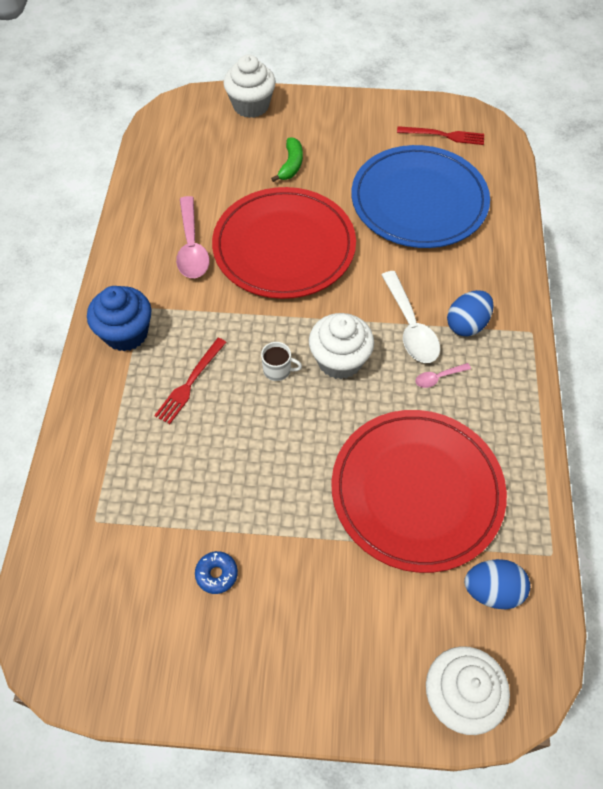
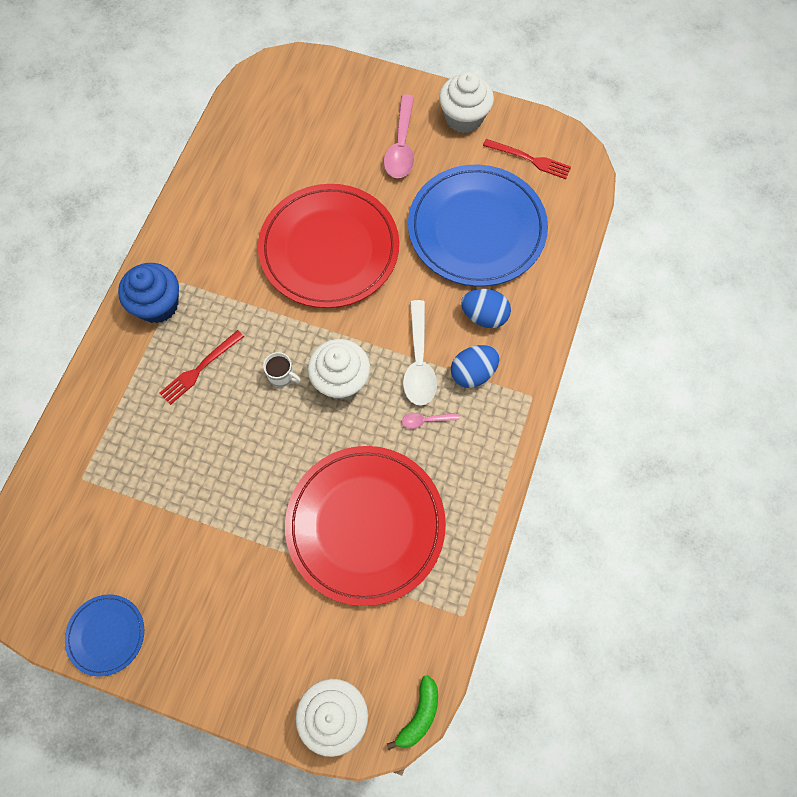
camera: 15 degrees right, 10 degrees up
(173, 680) = (106, 635): none -> blue plate
(192, 246) = (243, 228): pink spoon -> pink spoon (401, 146)
(216, 574) = (168, 554): blue donut -> none
(251, 106) = (348, 82): white cupcake -> white cupcake (464, 118)
(291, 165) = (365, 159): green banana -> green banana (419, 715)
(492, 590) = (397, 633): blue egg -> blue egg (484, 316)

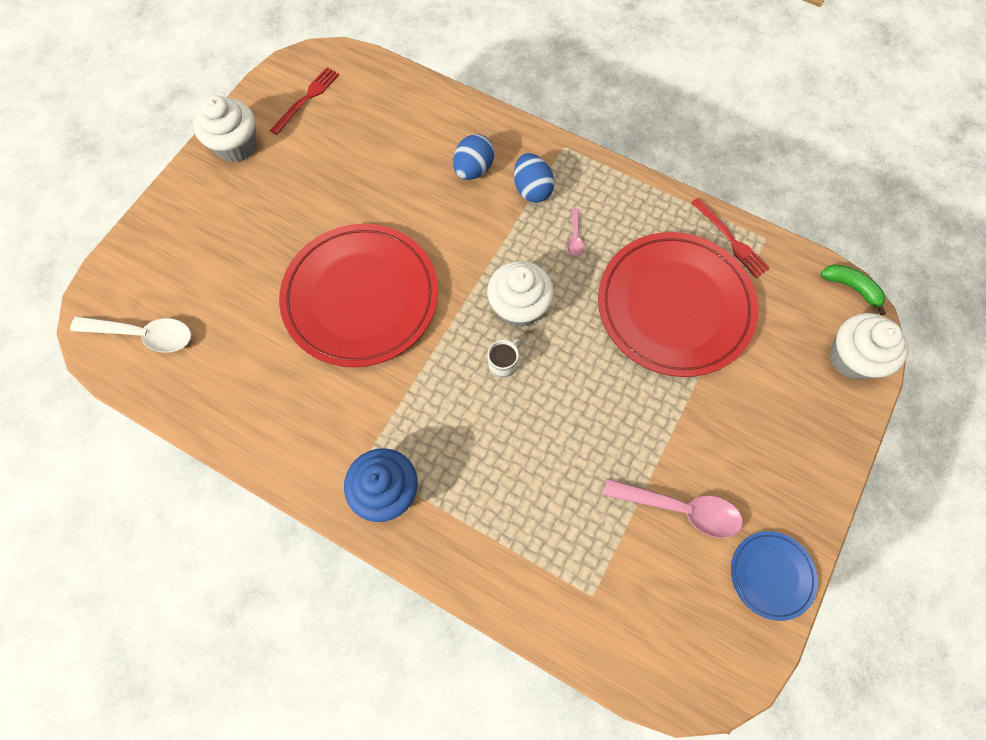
camera: 80 degrees left, 0 degrees up
(200, 368) = (478, 449): red fork -> red fork (730, 239)
(401, 146) = (251, 208): pink spoon -> pink spoon (680, 509)
(419, 362) = (511, 233): white spoon -> white spoon (143, 335)
(476, 229) = (374, 158): blue plate -> none

